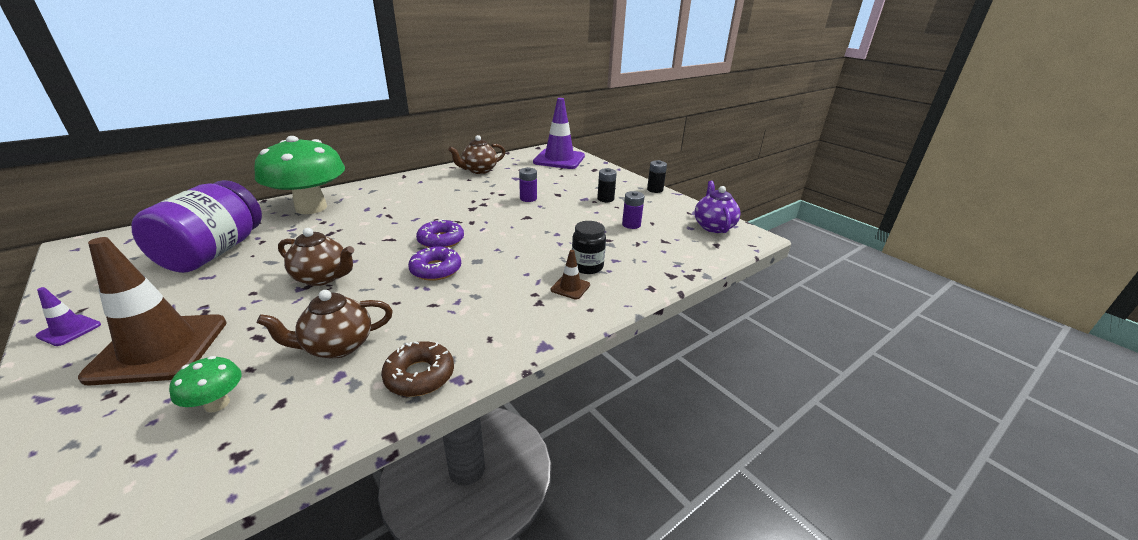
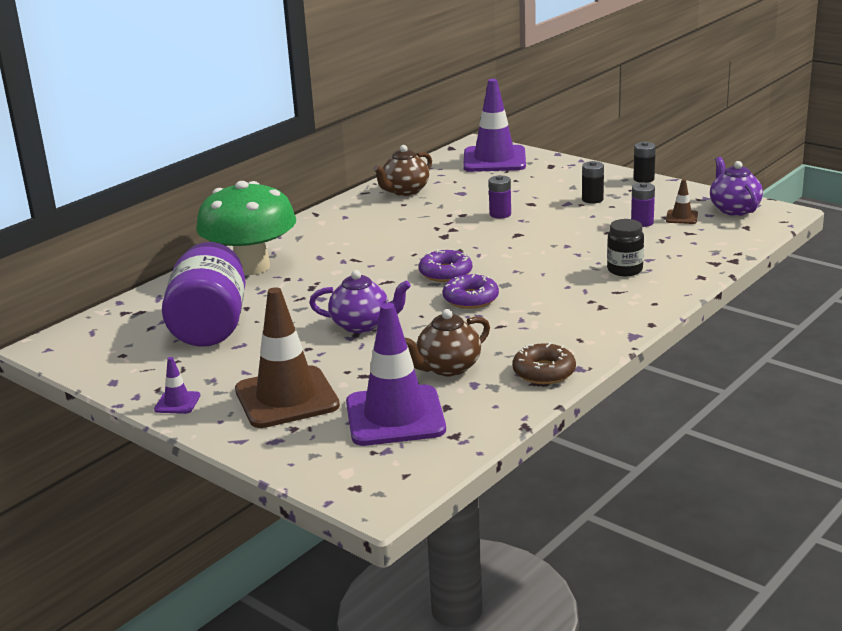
camera: 10 degrees left, 5 degrees down
(217, 404) = (395, 416): green mushroom -> purple traffic cone
(323, 278) = (362, 325): brown teapot -> purple teapot
(570, 287) = (621, 290): brown traffic cone -> brown traffic cone (681, 217)

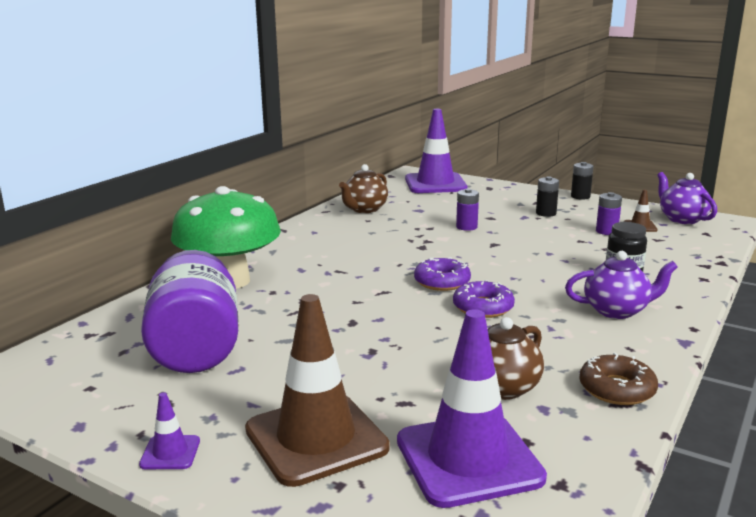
camera: 10 degrees left, 5 degrees down
(362, 325) = (376, 340): purple teapot -> purple teapot (617, 311)

